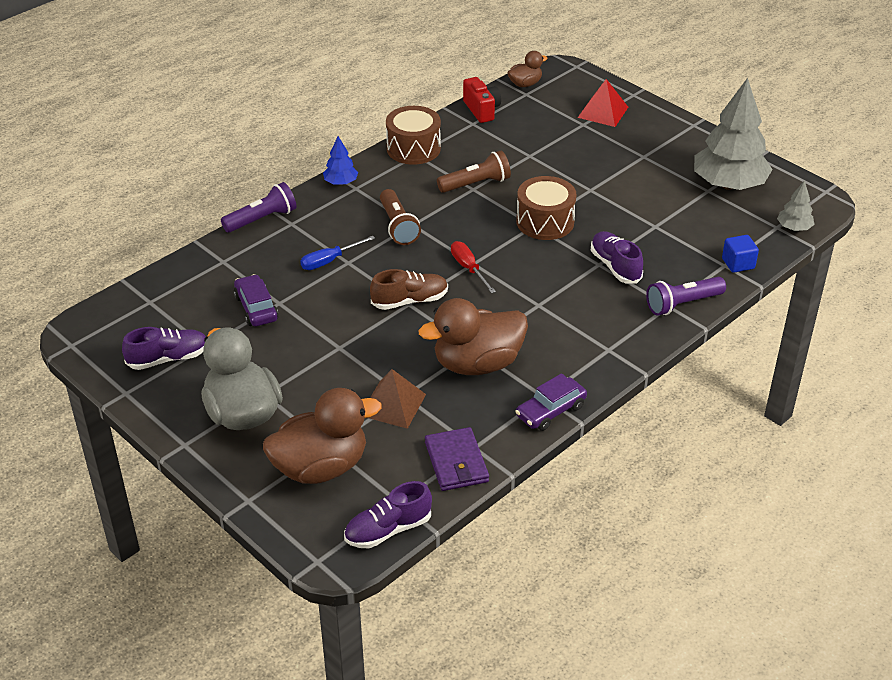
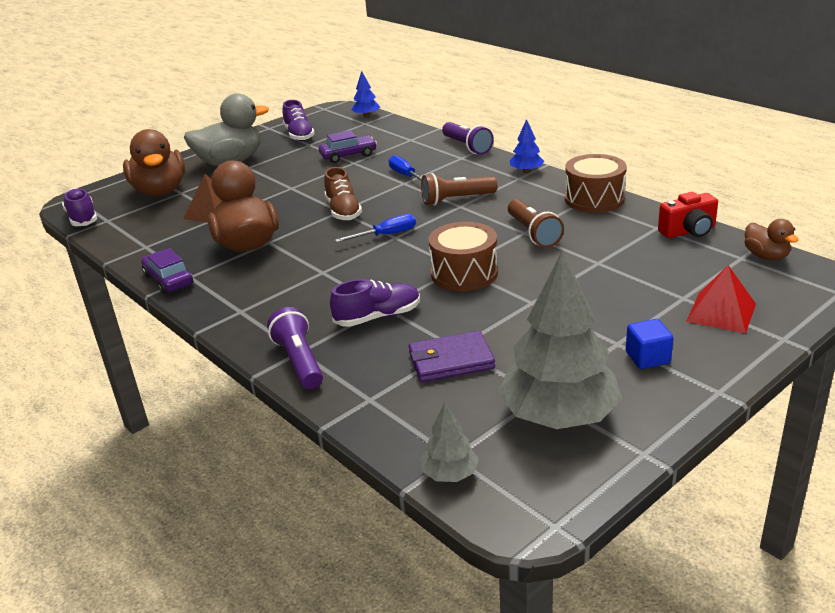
camera: 95 degrees right, 10 degrees down
(122, 302) = (366, 116): none -> blue tree
(456, 462) = (133, 240): purple wallet -> purple wallet (451, 360)
(468, 268) = (386, 235): red screwdriver -> blue screwdriver
(738, 263) = (370, 411): blue cube -> blue cube (647, 358)

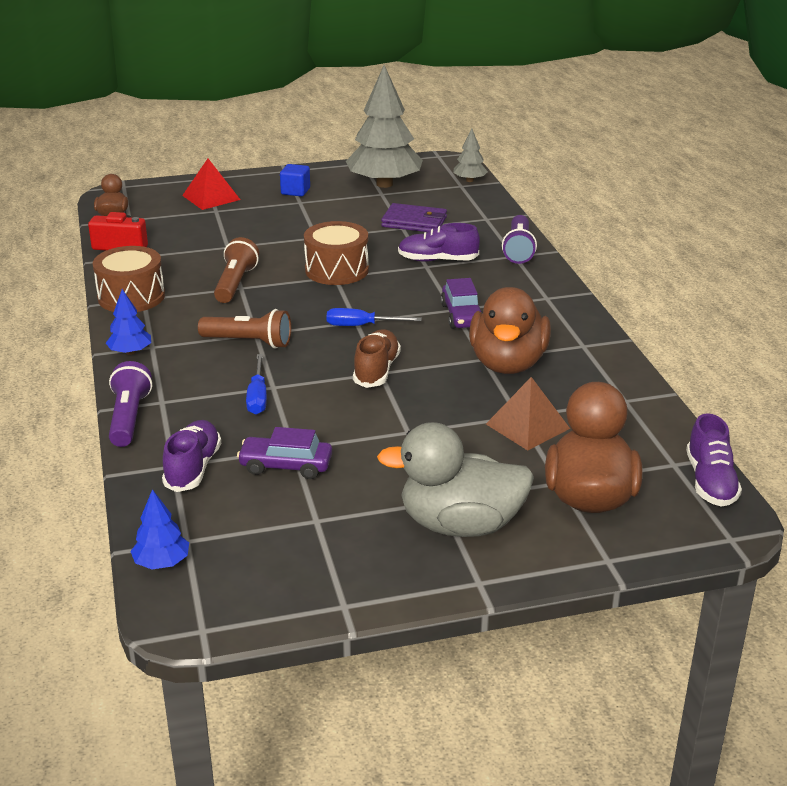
camera: 155 degrees left, 0 degrees up
(168, 280) = (606, 348): purple car -> purple car (462, 315)
(299, 135) = (312, 554): purple shoe -> purple shoe (193, 468)

